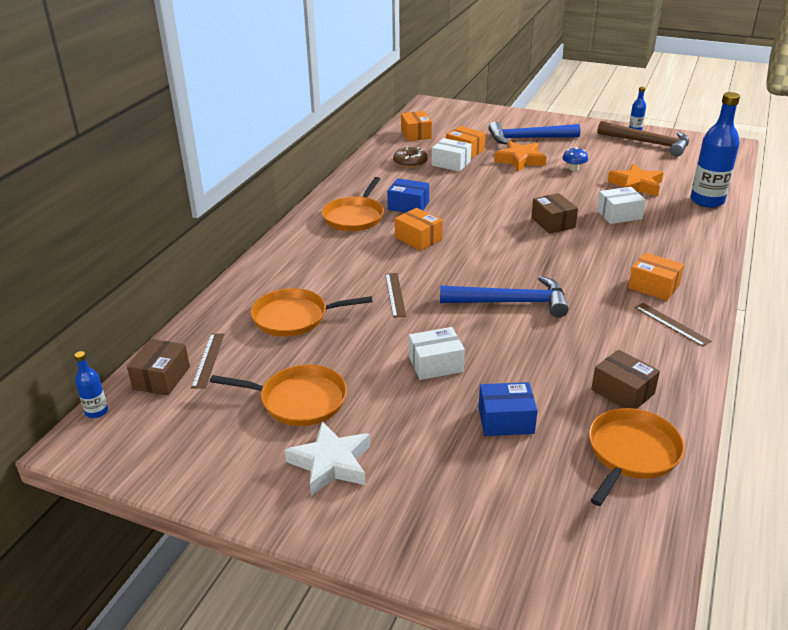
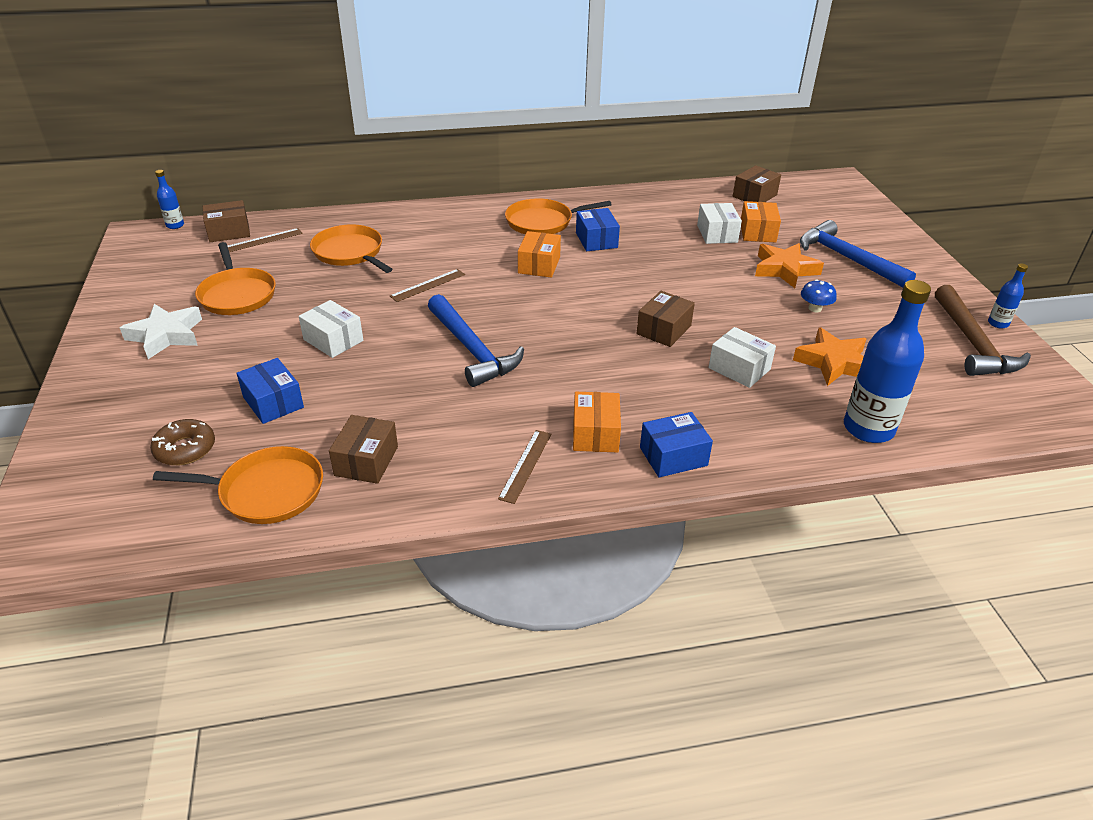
camera: 55 degrees right, 5 degrees up
(410, 162) = (687, 212): brown donut -> brown donut (185, 449)
(416, 134) = (754, 196): orange box -> brown box
(695, 268) = (673, 456): none -> blue box

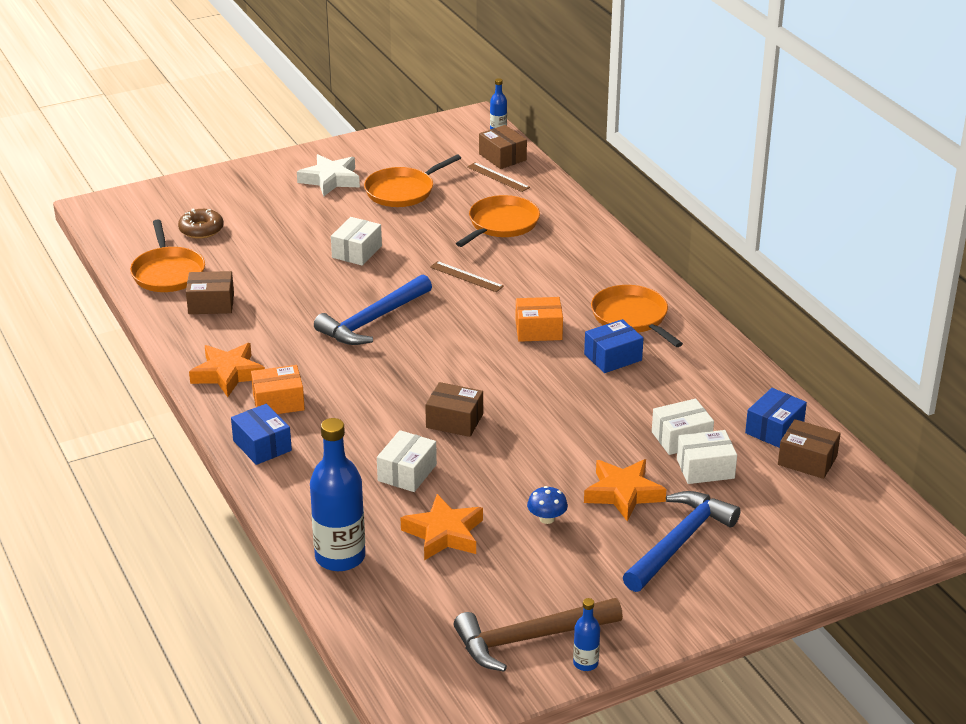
camera: 75 degrees right, 5 degrees down
(273, 402) = (265, 248): blue box -> blue box (774, 429)
(525, 465) = (228, 374): brown ruler -> orange star
(757, 232) = (705, 468): orange box -> white box

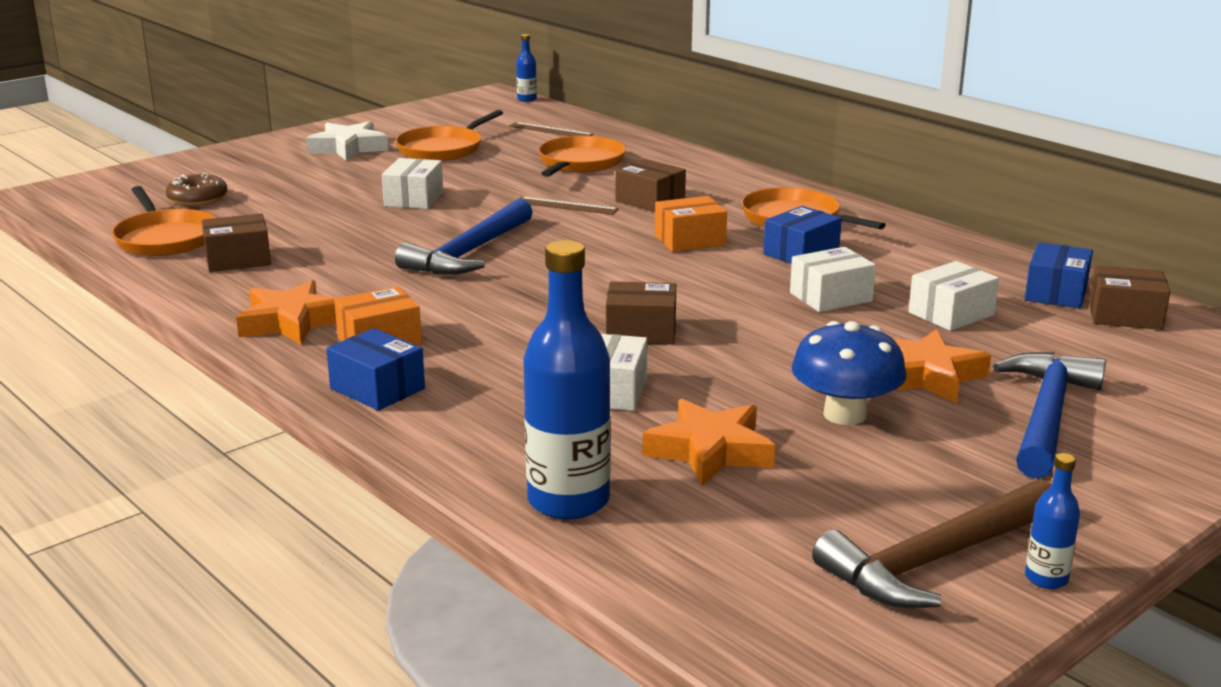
camera: 15 degrees left, 10 degrees down
(502, 157) = (545, 116): brown box -> brown box (650, 201)
(547, 518) = (845, 414): blue mushroom -> blue mushroom, size x1.85
(705, 468) = (1008, 338): white box -> white box (830, 297)

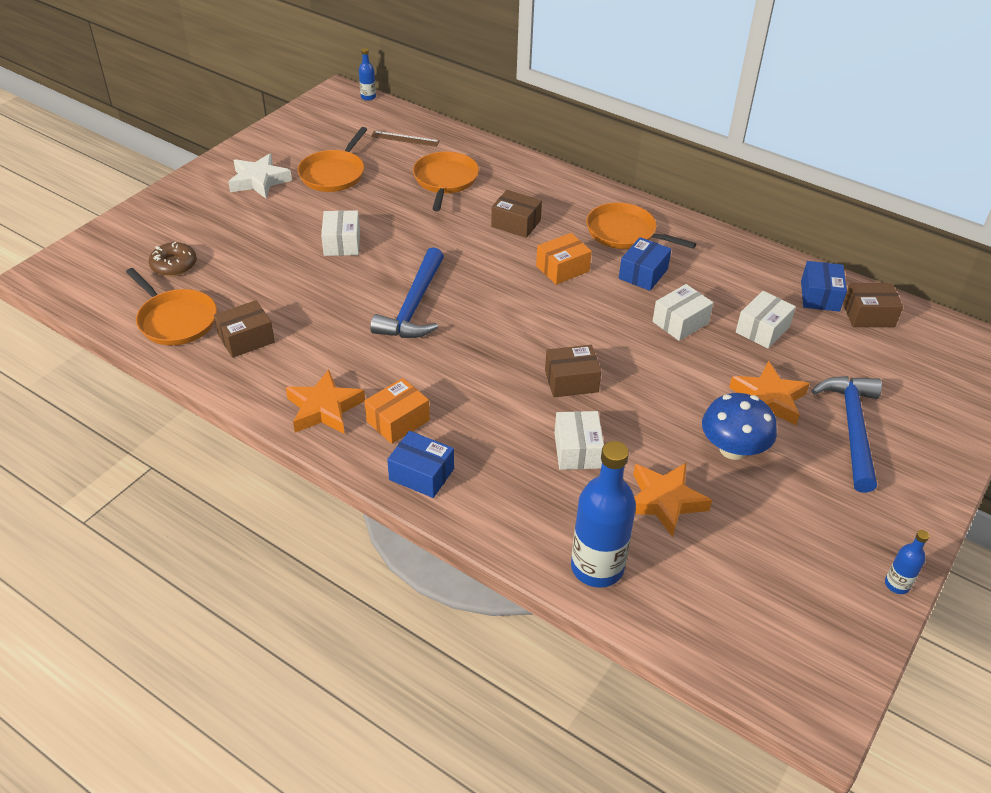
camera: 15 degrees left, 20 degrees up
(566, 206) = (458, 237): brown ruler -> none
(936, 560) = (832, 580): brown hammer -> none

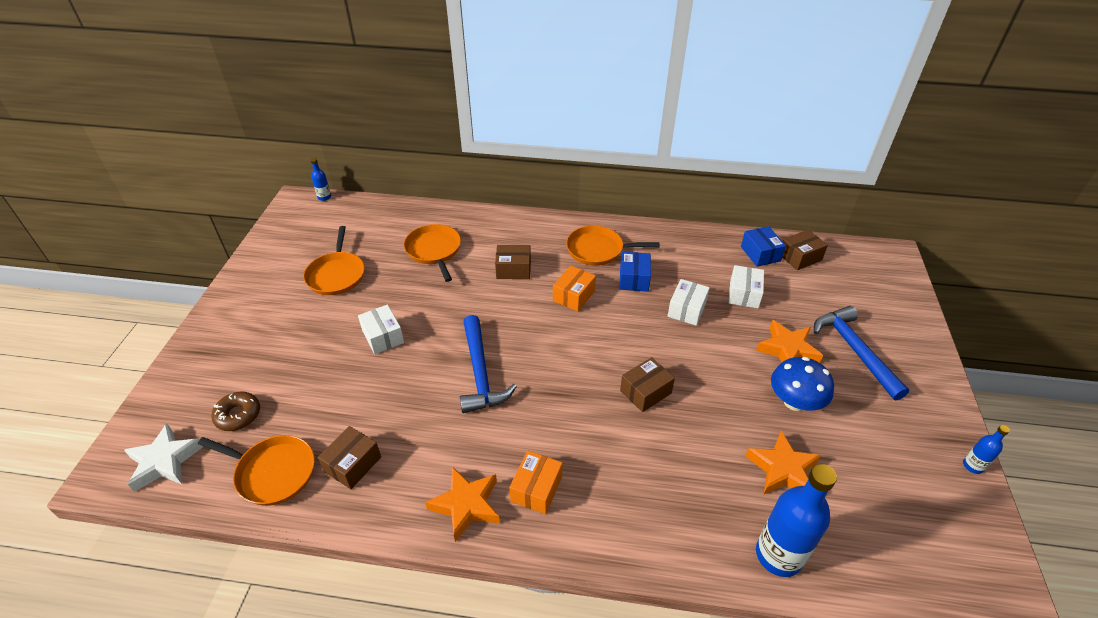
camera: 25 degrees left, 0 degrees up
(259, 181) = (272, 303): white star -> white star (164, 461)
(405, 139) = (378, 224): brown ruler -> none
(421, 474) = (589, 533): blue box -> none
(577, 450) = (691, 452): white box -> none

